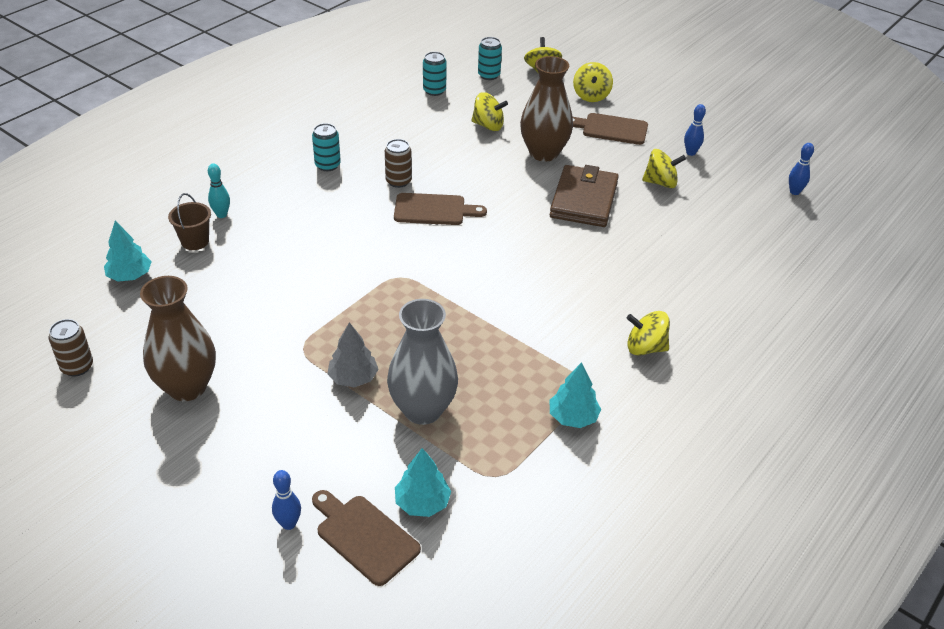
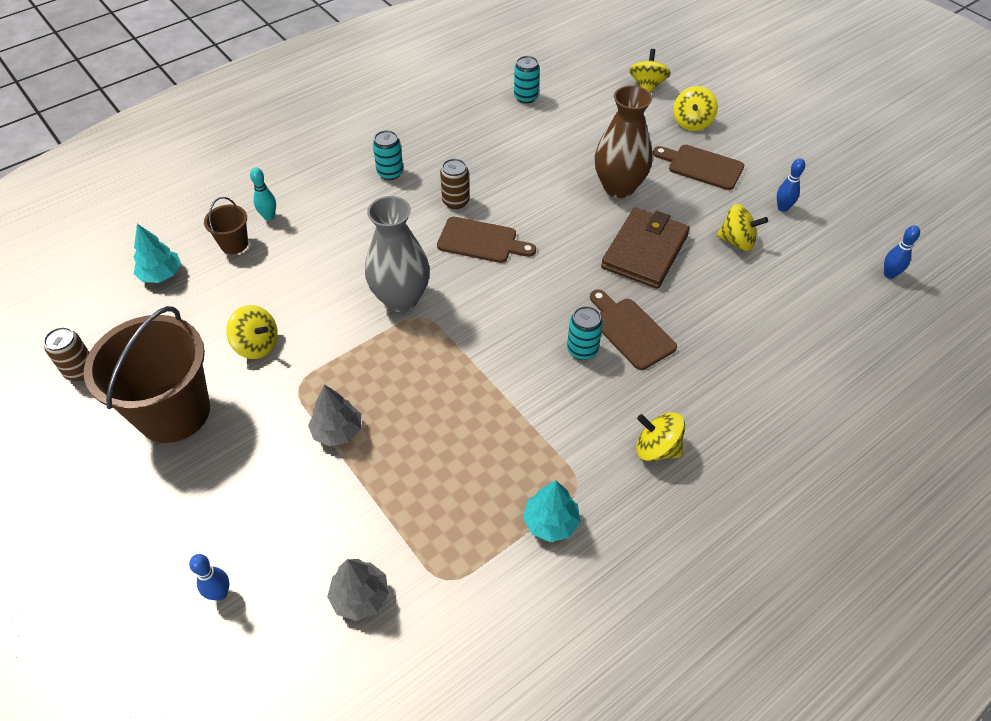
camera: 15 degrees right, 10 degrees up
(187, 387) = (174, 412): brown vase -> brown bucket
(364, 537) = (289, 625): brown cutting board -> brown cutting board (630, 331)
(422, 410) = (395, 482): grey vase -> grey vase (401, 298)
(422, 503) = (360, 596): turquoise tree -> grey tree
(488, 126) = (569, 146): yellow spinning top -> yellow spinning top (257, 345)
(489, 75) = (589, 85): turquoise can -> turquoise can (582, 350)

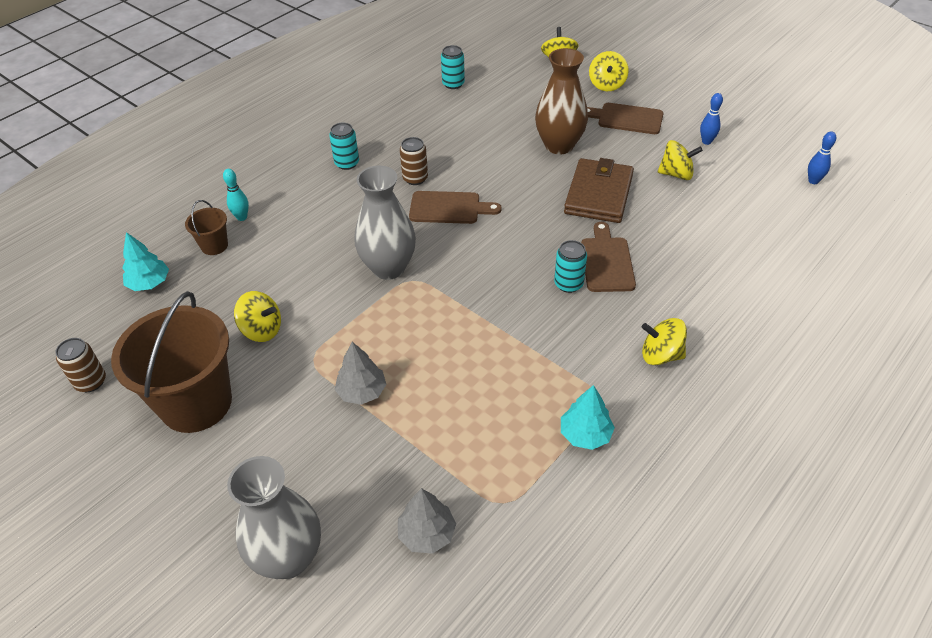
camera: 10 degrees left, 5 degrees down
(220, 593) = (289, 558): blue bowling pin -> grey vase
(630, 331) = (606, 261): brown cutting board -> brown cutting board turned 45 degrees clockwise

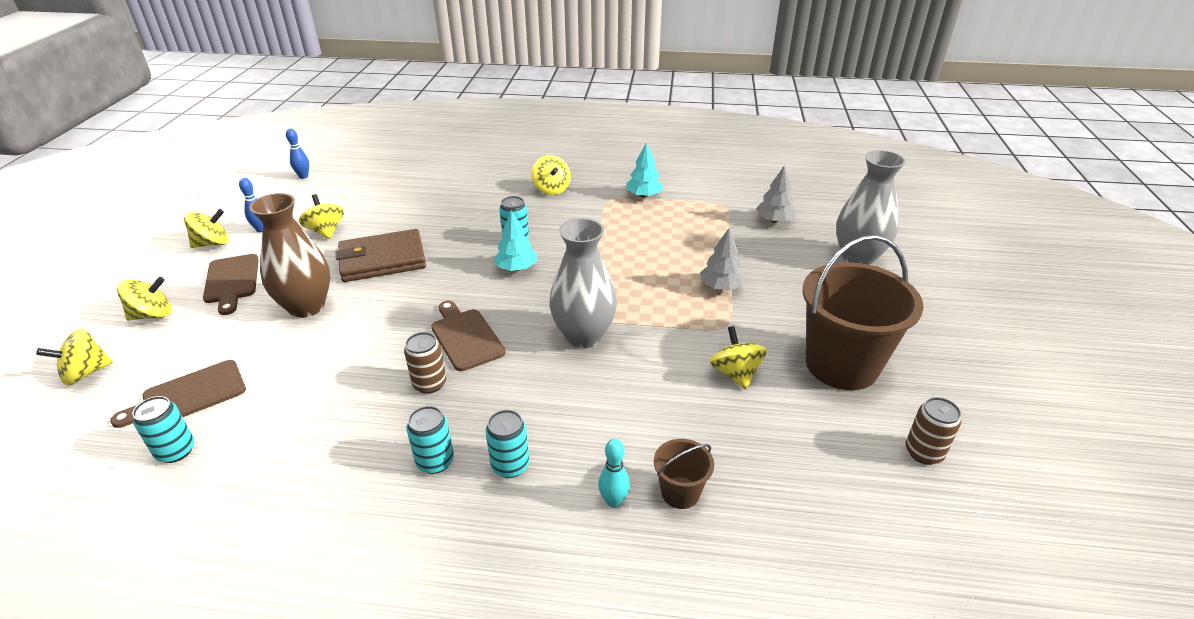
camera: 125 degrees left, 10 degrees down
(149, 283) = (788, 510): turquoise tree -> turquoise tree (516, 268)
(311, 189) = (510, 465): none -> turquoise can
(606, 261) = (474, 231): brown cutting board -> brown cutting board (189, 395)
(698, 116) = (212, 243): none -> yellow spinning top

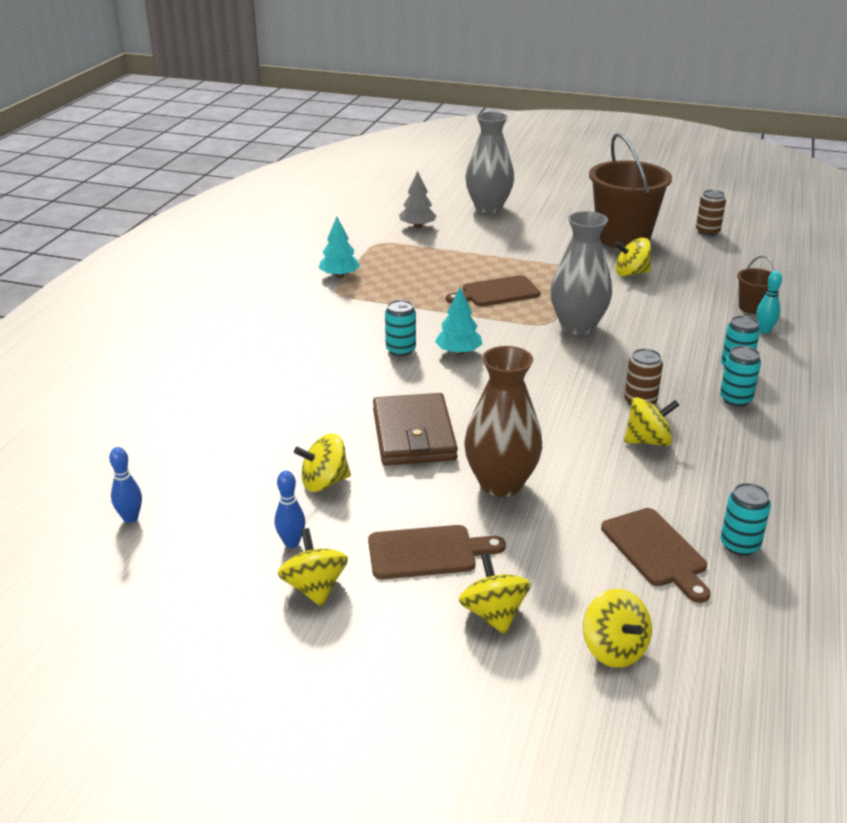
camera: 80 degrees left, 5 degrees down
(465, 337) = (572, 383): brown cutting board -> brown cutting board (497, 292)
(551, 189) = (295, 323): yellow spinning top -> yellow spinning top (648, 441)
(721, 287) = (517, 262): grey tree -> none

